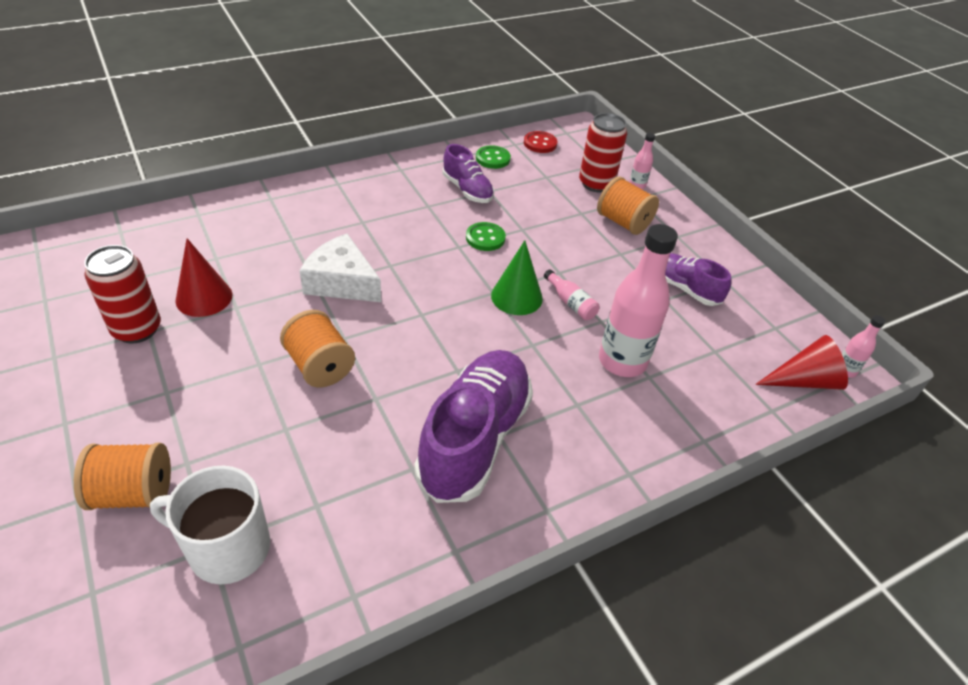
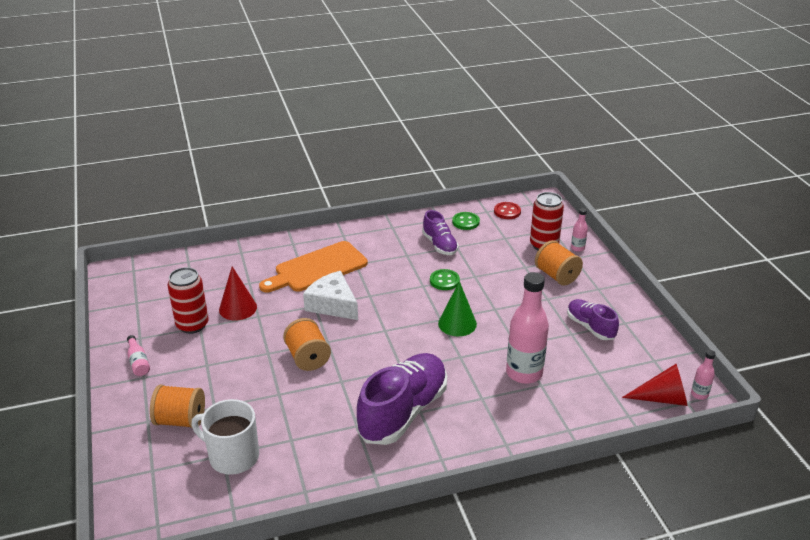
camera: 15 degrees right, 10 degrees down
(310, 231) = (317, 268): none -> orange cutting board
(571, 303) = (497, 330): pink bottle -> pink bottle (138, 362)

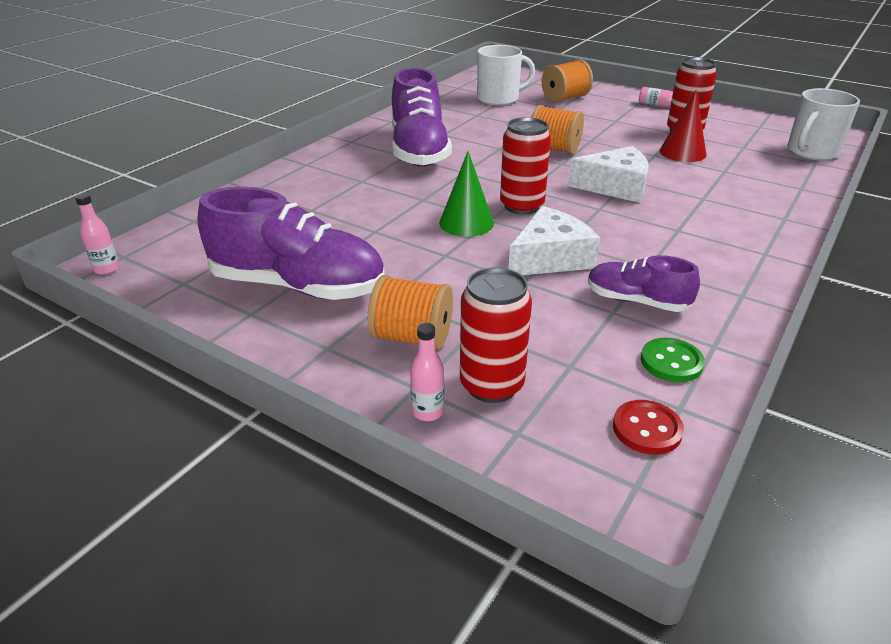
camera: 140 degrees right, 0 degrees up
(169, 268) = (811, 152): none -> white mug
(317, 268) = (702, 208): orange cutting board -> none
(409, 319) = (522, 206): none -> red can
(444, 281) = (550, 258): green button -> white cheese
(524, 373) = (339, 211): pink bottle -> none
(590, 327) = (298, 286): purple shoe -> purple shoe, size x1.83
(662, 398) = (157, 248): red cone -> none

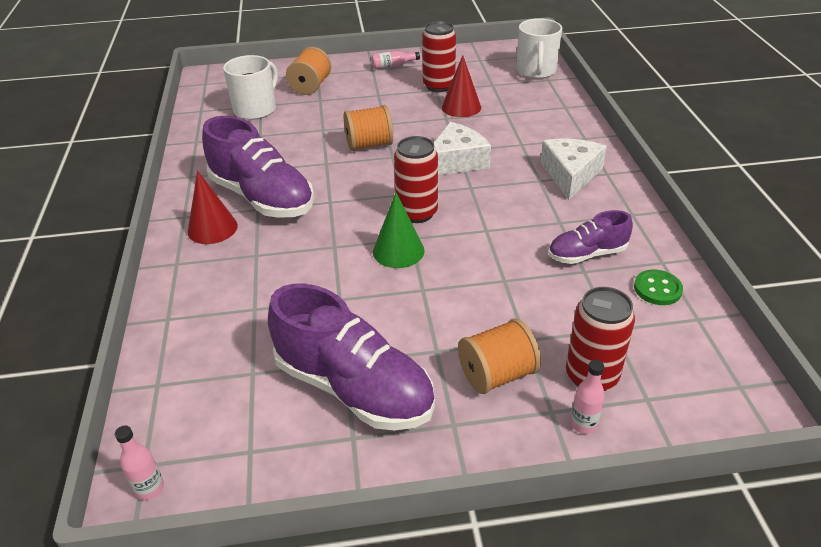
camera: 40 degrees left, 5 degrees up
(298, 286) = (353, 388): purple shoe -> purple shoe turned 60 degrees clockwise
(358, 155) = (212, 228): none -> red cone
(550, 258) = (495, 250): white cheese -> white cheese (570, 175)
(647, 429) = (701, 345): red button -> none

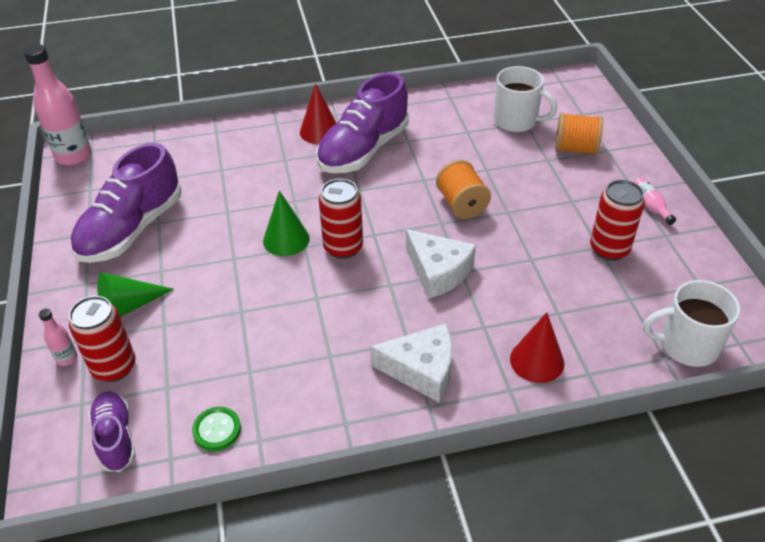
camera: 85 degrees right, 5 degrees up
(149, 488) = (73, 156): pink bottle -> pink bottle, size x2.19
(461, 107) = (560, 271): red cone -> red cone (537, 361)
(497, 375) = (128, 306): orange spool -> green cone
(587, 254) = (275, 375): purple shoe -> purple shoe (115, 438)

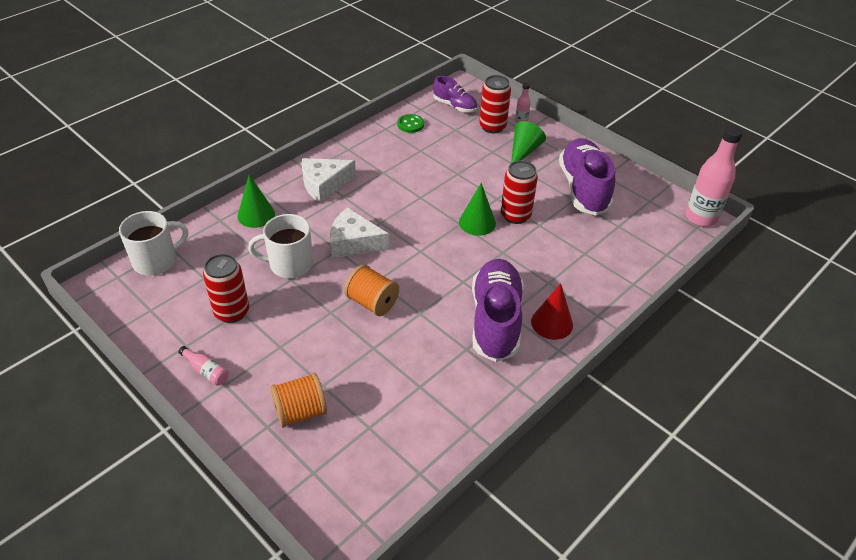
camera: 145 degrees right, 0 degrees up
(343, 247) = (433, 233): red can -> red can (515, 215)
(516, 121) = (380, 425): white mug -> white mug (290, 264)
(537, 361) = (256, 215): red cone -> green cone

